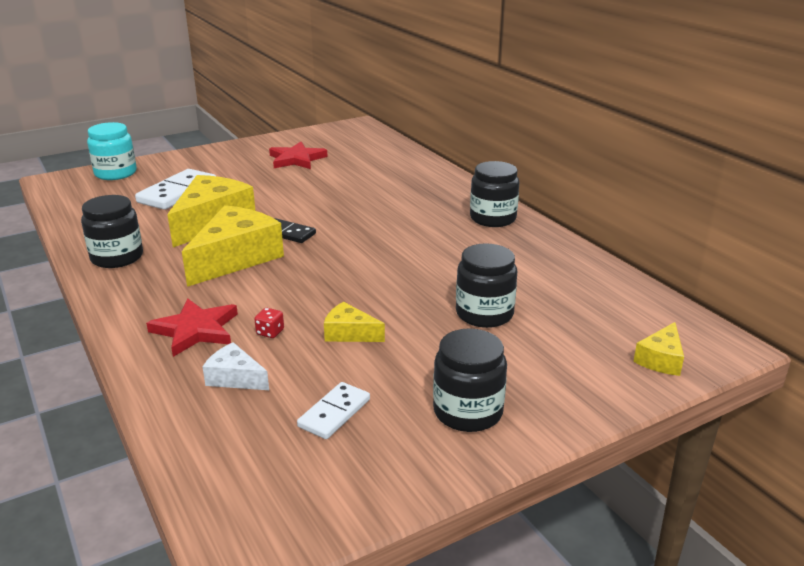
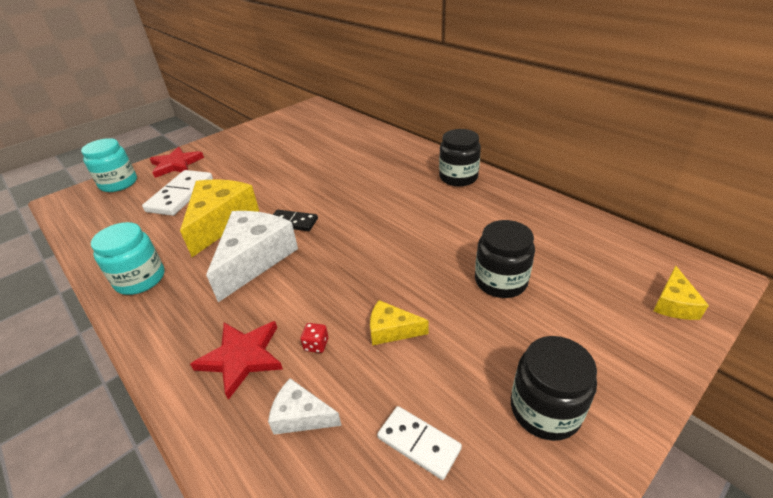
camera: 10 degrees left, 10 degrees up
(117, 257) = (140, 279): black jar -> turquoise jar
(236, 258) = (255, 259): yellow cheese -> white cheese
(296, 159) = (274, 145): red star -> red star (176, 164)
(334, 413) = (418, 443): white domino -> white domino turned 75 degrees counterclockwise

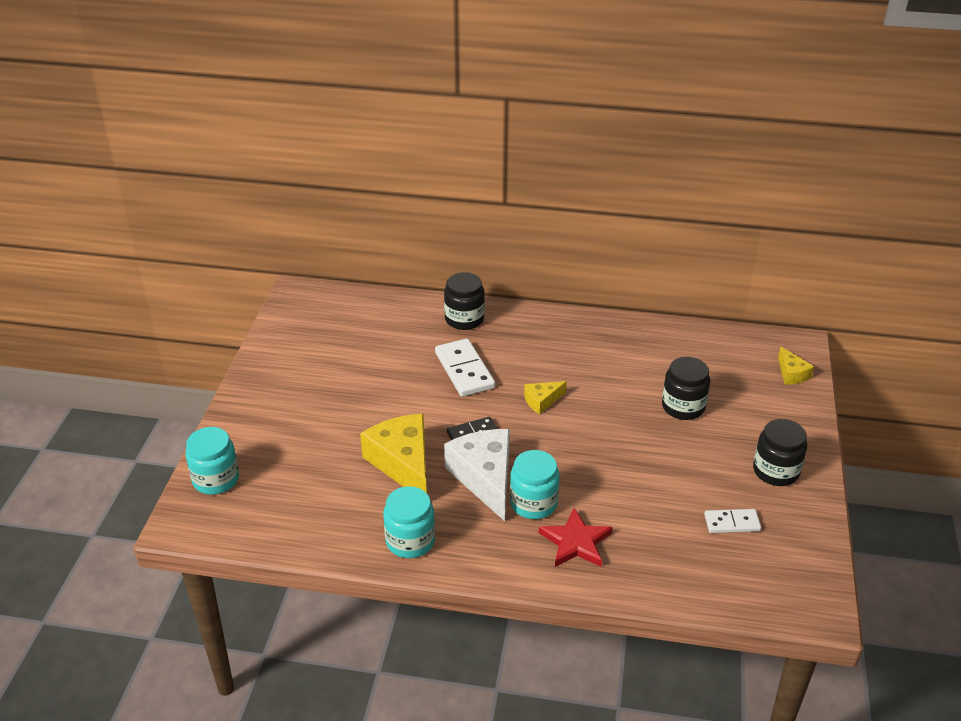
camera: 40 degrees left, 0 degrees up
(176, 164) = (248, 431): red star -> none
(181, 195) = (316, 459): white domino -> white domino (464, 370)
(259, 299) = (533, 503): none -> turquoise jar
(301, 416) = (655, 548): white cheese -> none
(316, 345) = (614, 508): red dice -> none
(391, 330) = (650, 474): yellow cheese -> yellow cheese (542, 401)
(458, 177) = (562, 329): black jar -> black jar (464, 319)

